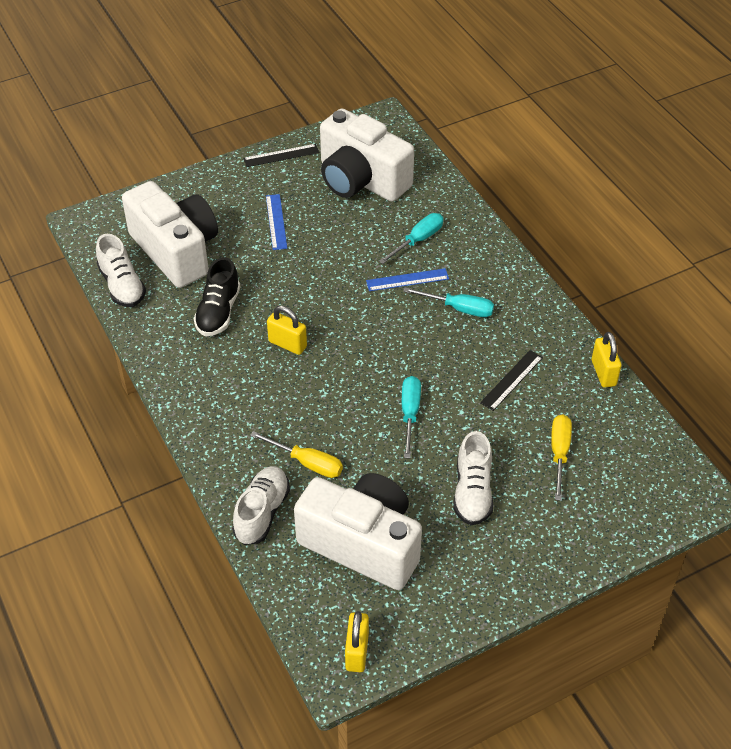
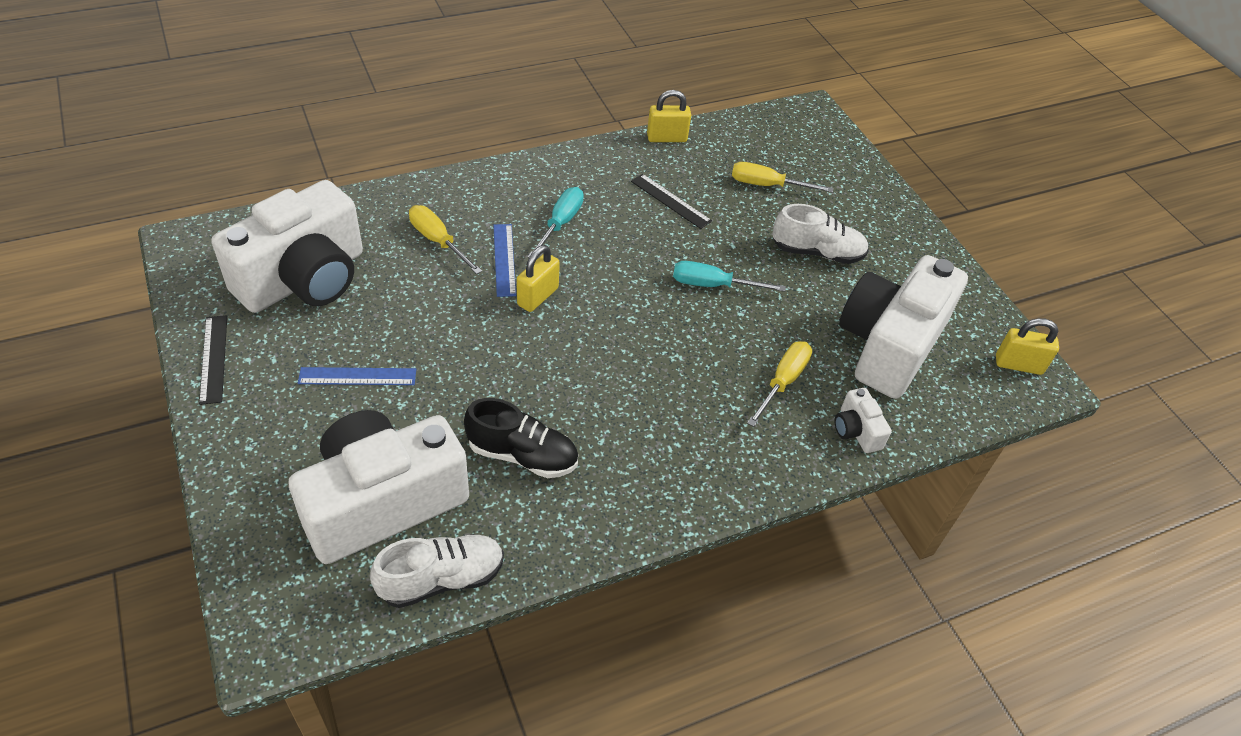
camera: 90 degrees left, 0 degrees up
(262, 513) = (856, 431): white shoe -> white camera
(287, 344) = (593, 384): yellow padlock -> yellow padlock (538, 296)
(418, 240) = (438, 241): turquoise screwdriver -> yellow screwdriver

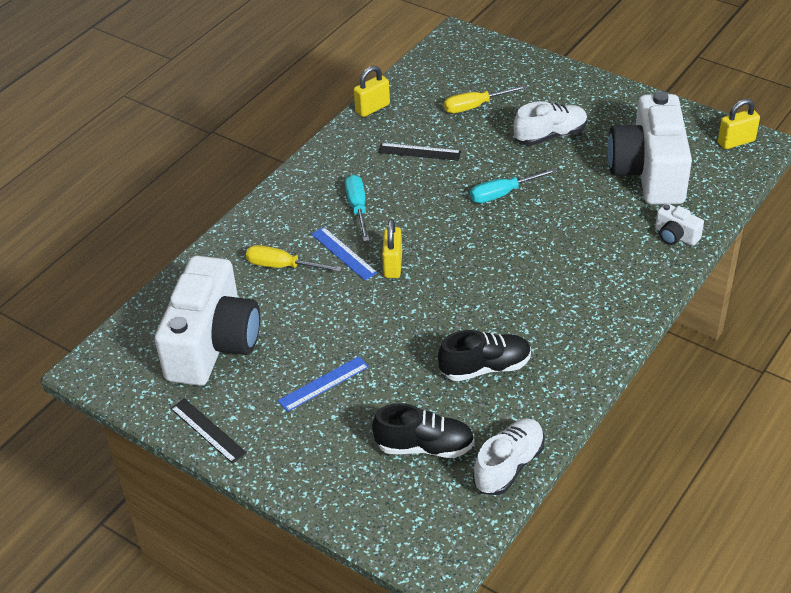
camera: 25 degrees left, 5 degrees down
(382, 502) = (424, 447): white camera -> black shoe
(782, 382) = (604, 231): yellow screwdriver -> none

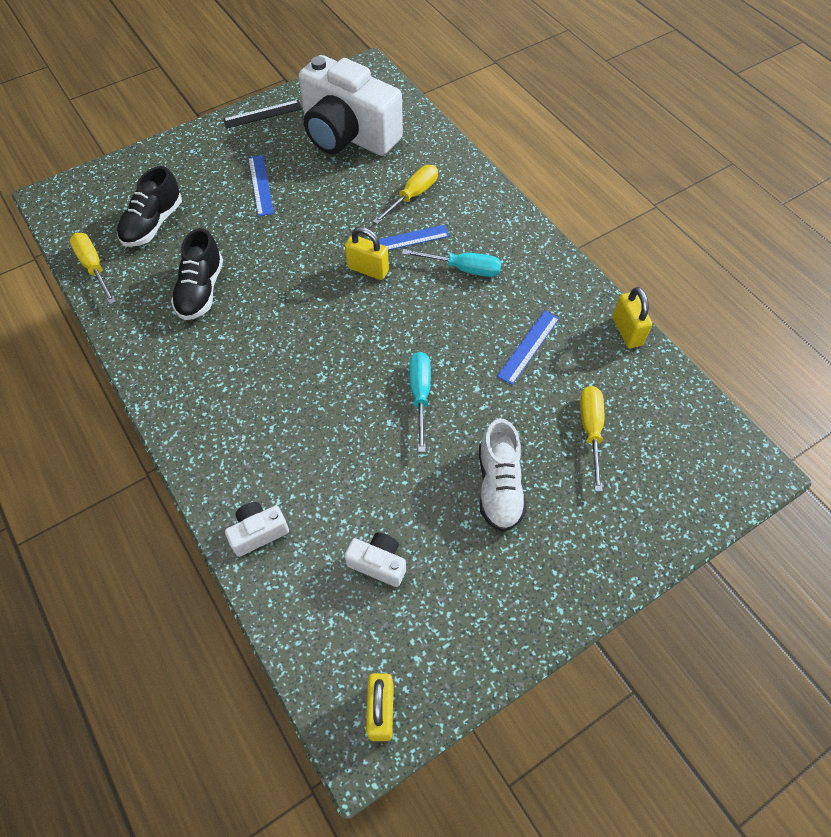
camera: 110 degrees right, 15 degrees up
(419, 152) = (528, 347): black ruler -> blue ruler
(509, 466) = (94, 267): white shoe -> yellow screwdriver
(649, 172) = (378, 563): white camera -> white camera, size x0.41

